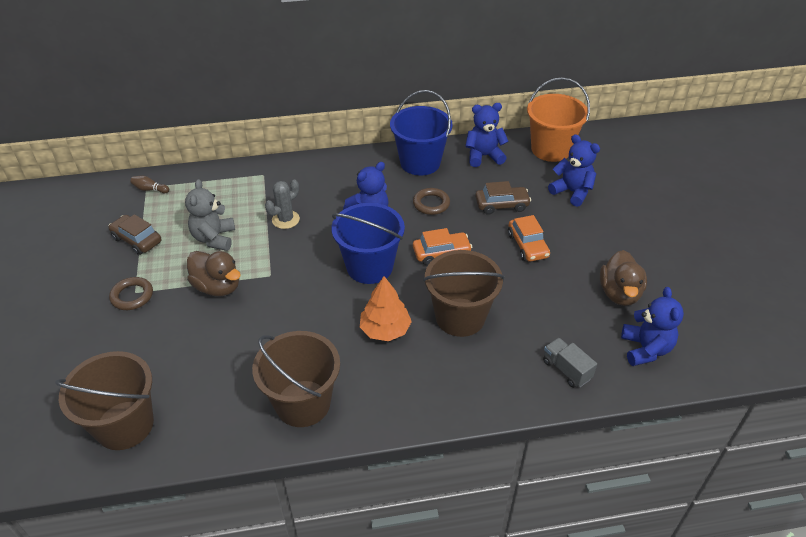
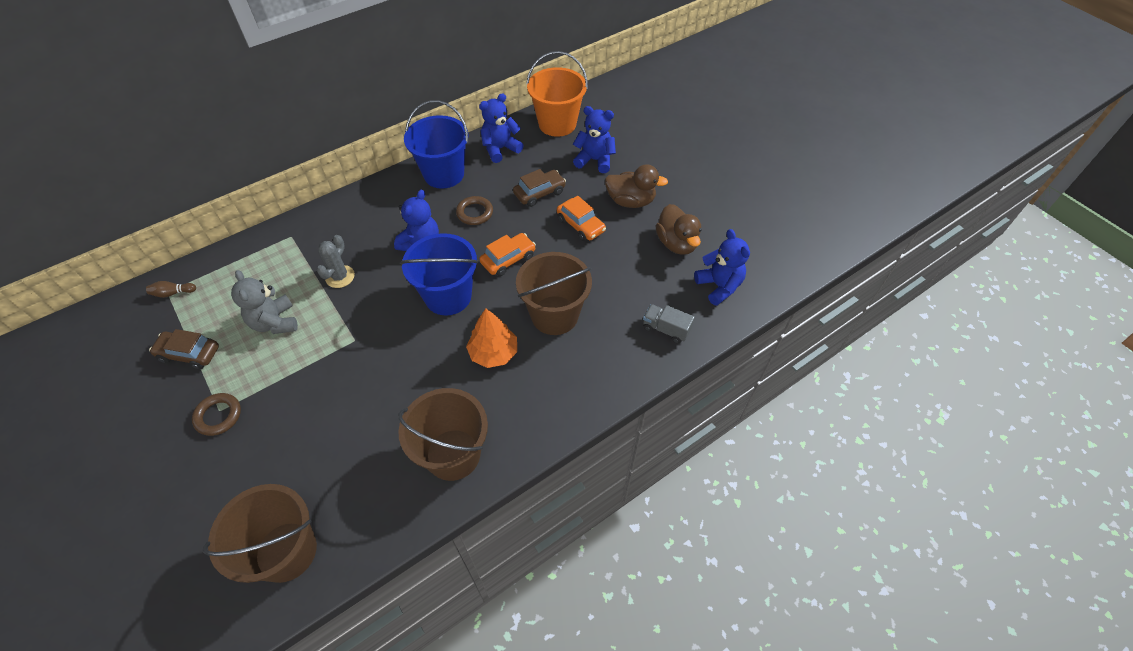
camera: 25 degrees left, 10 degrees up
(217, 287) = (306, 372): brown duck -> brown duck (630, 201)

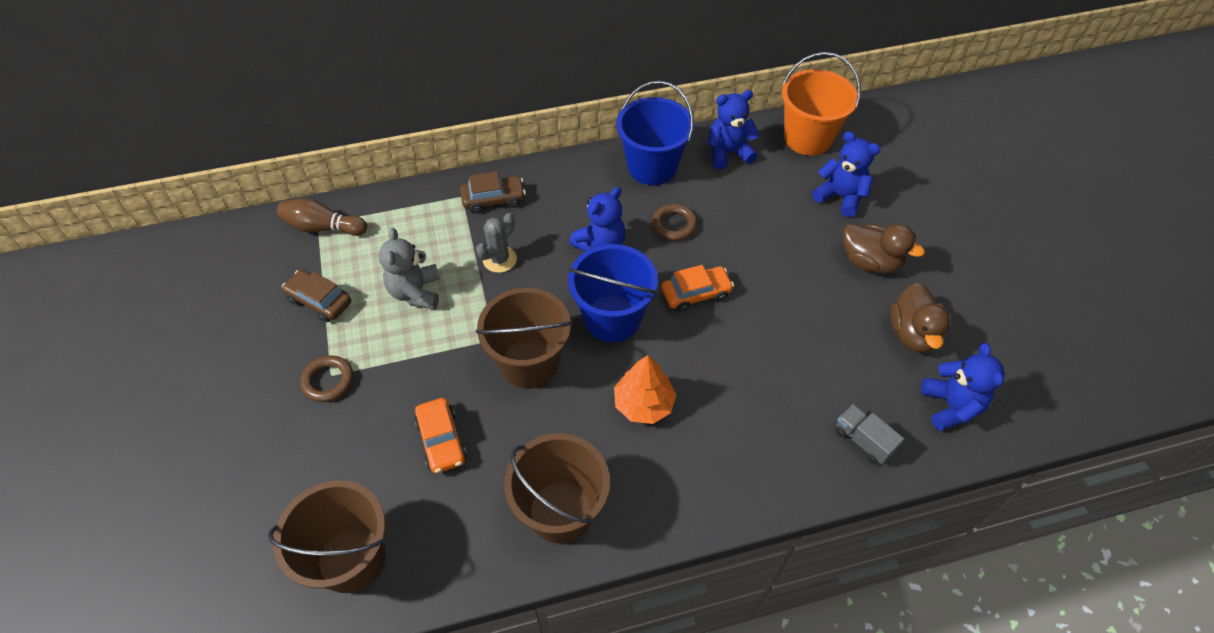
camera: 20 degrees right, 0 degrees up
(173, 293) = (323, 227): brown bowling pin -> brown bowling pin, size x1.78
(539, 193) = (759, 221): brown car -> brown car (494, 199)
(554, 315) = (730, 380): brown bucket -> brown bucket (529, 363)
(580, 225) = (797, 275): orange car -> orange car (441, 440)

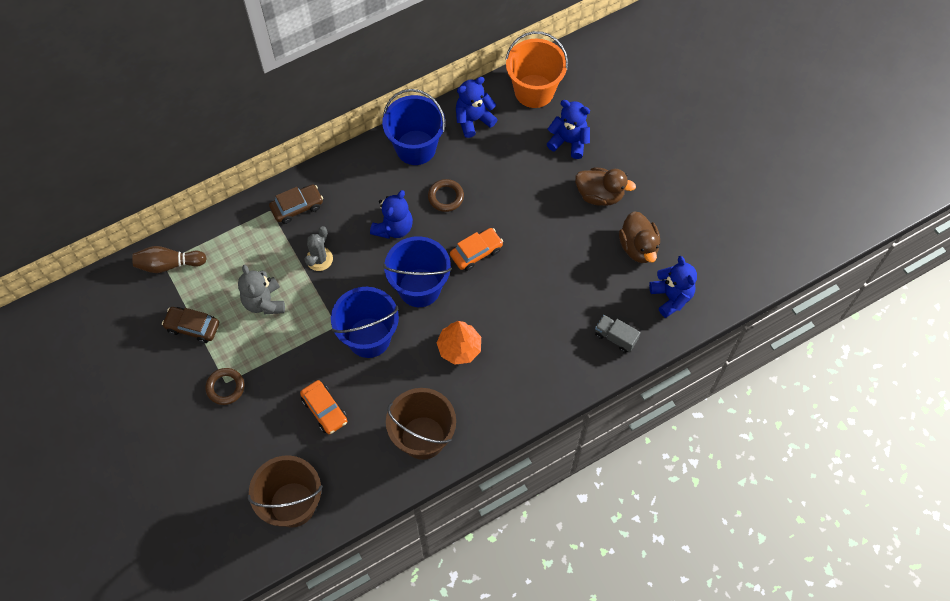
camera: 15 degrees left, 10 degrees up
(529, 363) = (369, 337): brown bucket -> blue bucket

